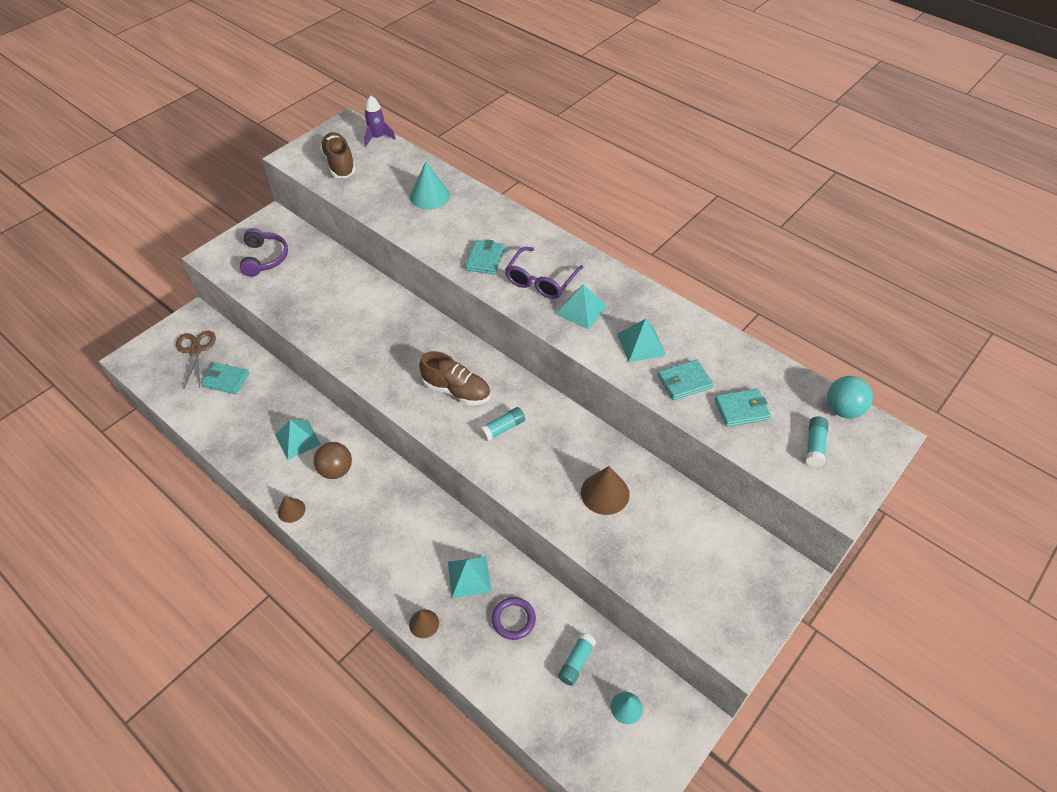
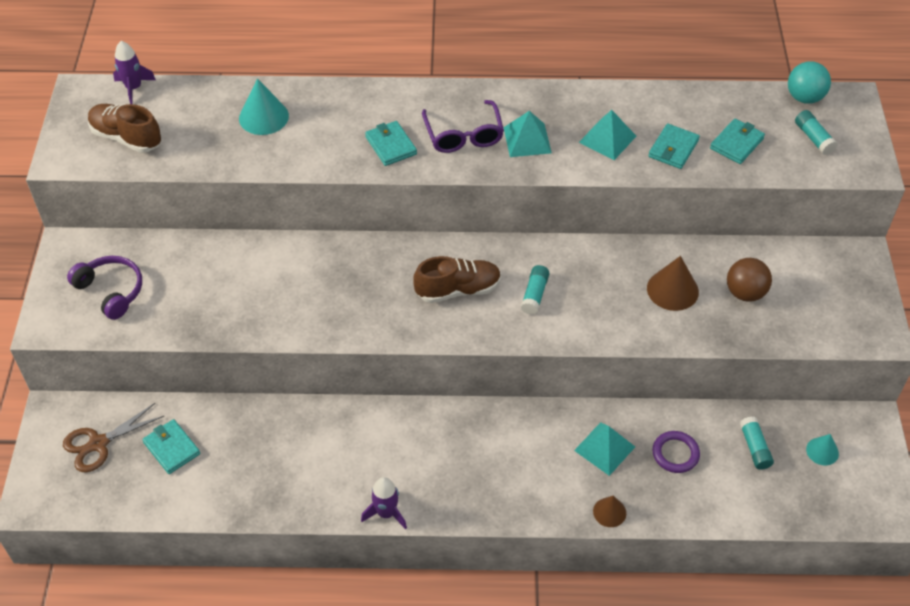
camera: 40 degrees left, 0 degrees up
(195, 350) = (98, 444): brown scissors -> brown scissors turned 75 degrees counterclockwise
(226, 380) = (171, 448): turquoise wallet -> turquoise wallet turned 75 degrees clockwise
(291, 510) = (386, 513): brown cone -> purple rocket
(297, 439) = (316, 449): turquoise pyramid -> none
(336, 470) = (387, 449): brown ball -> brown ball (745, 293)

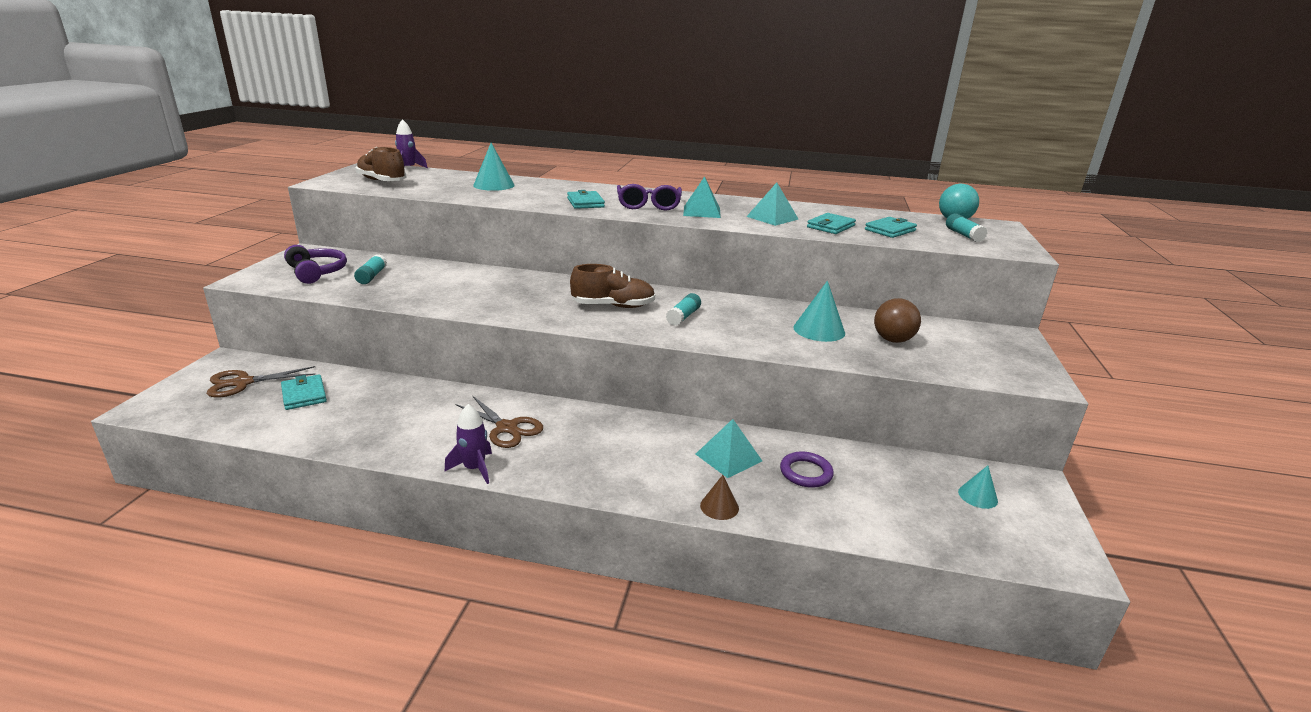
camera: 10 degrees right, 25 degrees down
(391, 453) = (507, 428): none -> brown scissors
(672, 290) = (819, 330): brown cone -> turquoise cone
(754, 447) = (897, 481): turquoise glue stick -> turquoise glue stick (372, 276)

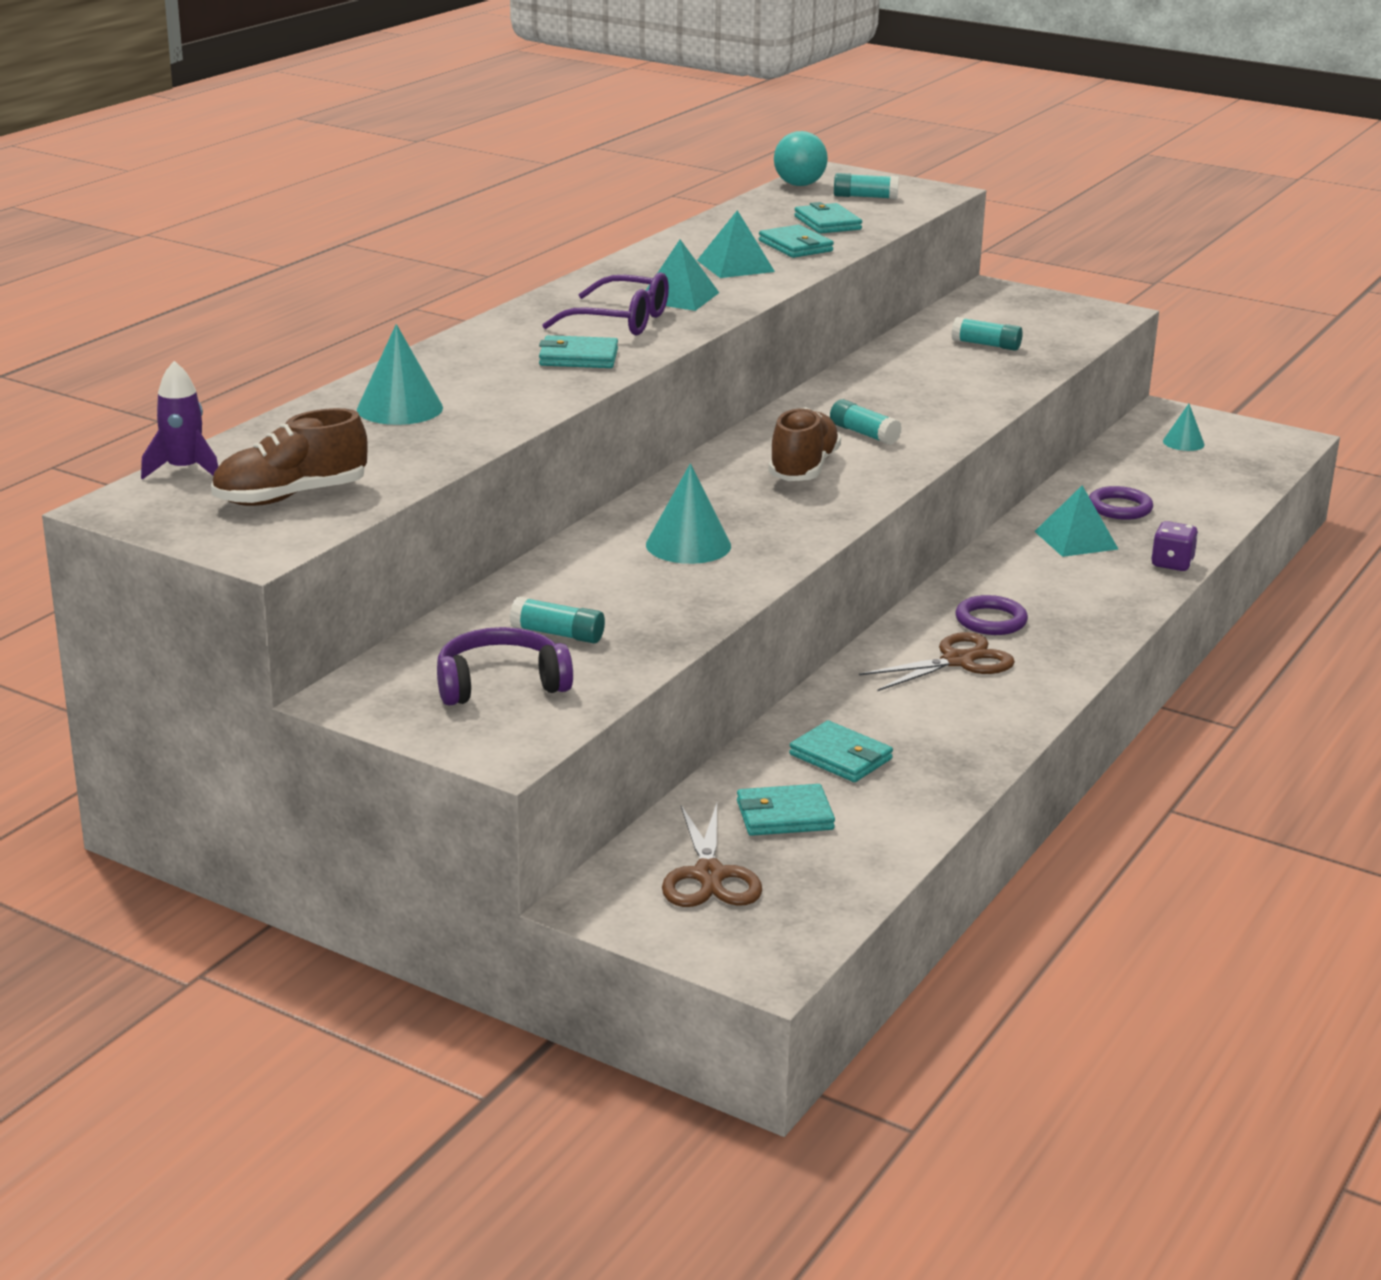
camera: 70 degrees left, 0 degrees up
(372, 403) = (840, 757): none -> turquoise wallet
(474, 468) = (1054, 691): purple rocket -> none
(572, 434) = (991, 620): none -> purple ring
(719, 506) = (1172, 564): brown cone -> purple dice
(819, 330) = (941, 372): turquoise cone -> turquoise cone (688, 545)
(893, 340) = (986, 345): brown ball -> turquoise glue stick

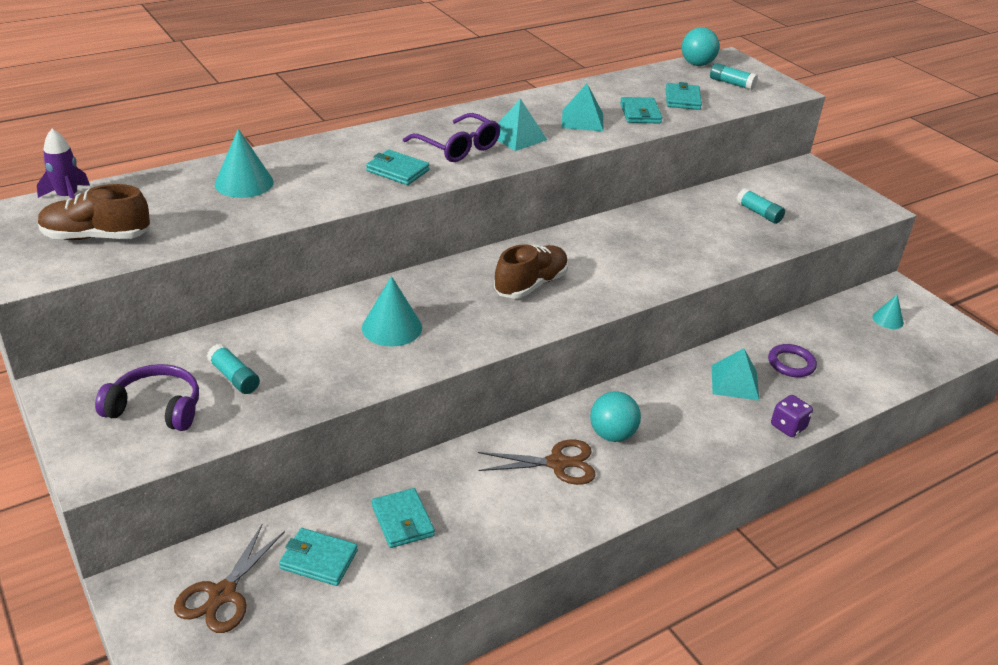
camera: 25 degrees right, 10 degrees up
(864, 434) = (601, 266): turquoise glue stick -> none
(991, 620) = (612, 434): purple ring -> turquoise ball

